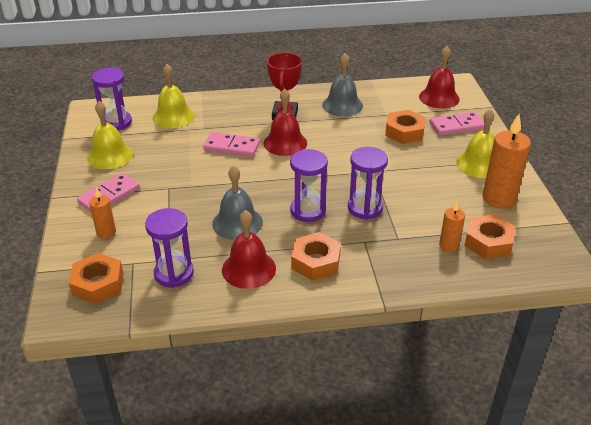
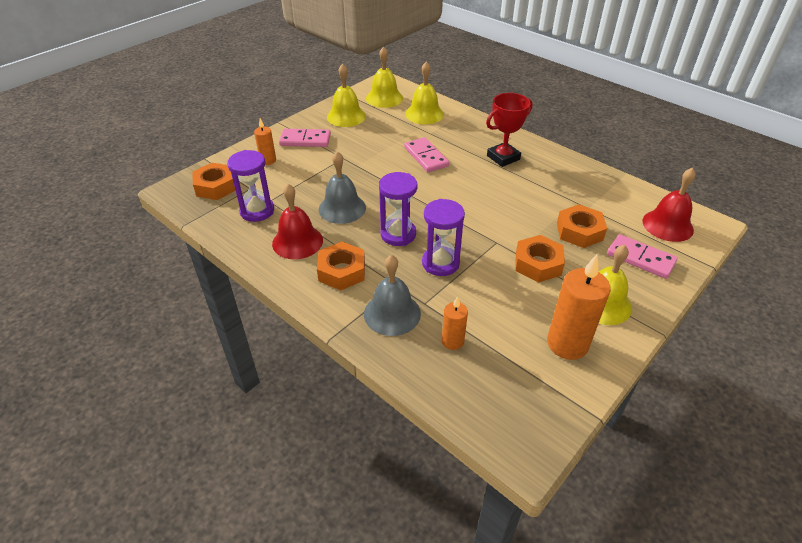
camera: 50 degrees right, 5 degrees up
(116, 122) = (384, 98): purple hourglass -> yellow bell
(285, 143) = (467, 177): red bell -> none
(342, 105) = (562, 178): grey bell -> grey bell (392, 313)
(488, 242) = (490, 367): orange nut -> orange nut (538, 264)

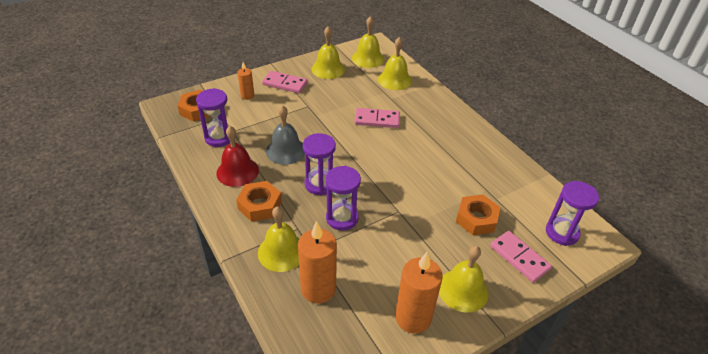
camera: 15 degrees right, 0 degrees up
(392, 313) = (282, 252): grey bell -> yellow bell
(426, 157) = (377, 120): pink domino -> pink domino turned 75 degrees counterclockwise
(452, 341) = (318, 289): orange candle -> orange candle, size x1.83
(503, 157) = (443, 135): red trophy -> none
(538, 264) = (424, 239): orange nut -> none
(667, 225) = (562, 233): red bell -> purple hourglass

